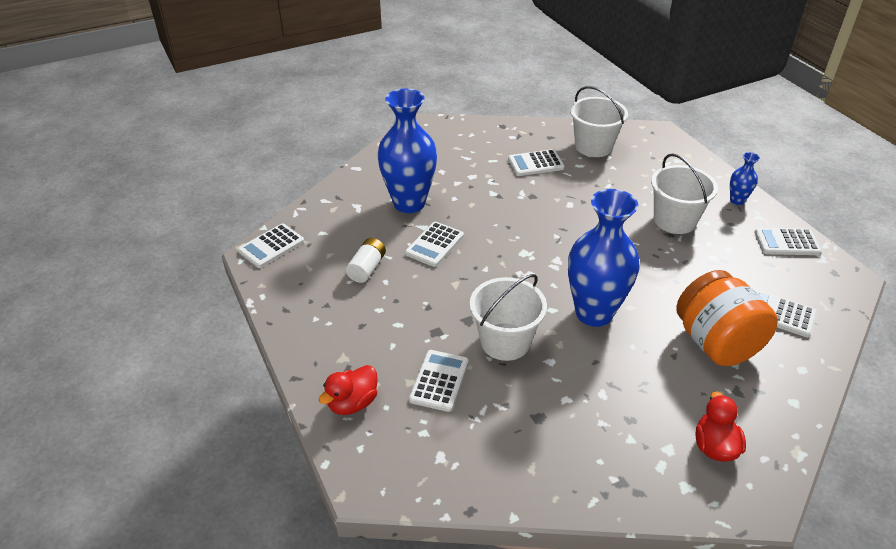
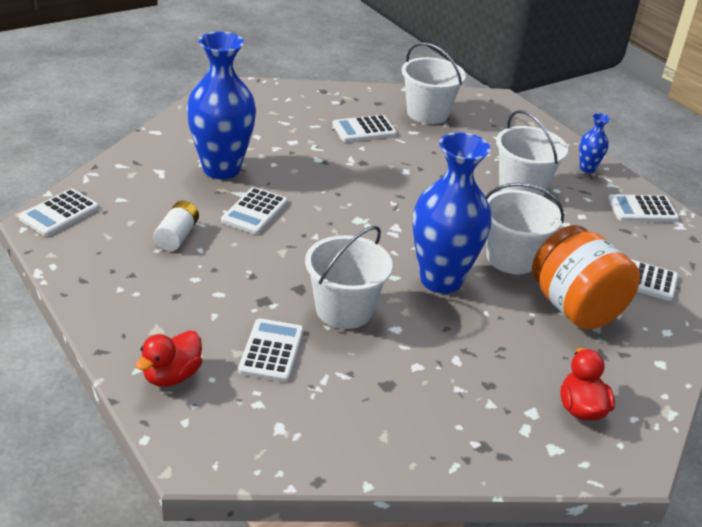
camera: 10 degrees left, 5 degrees down
(660, 291) = (512, 258): none -> white bucket

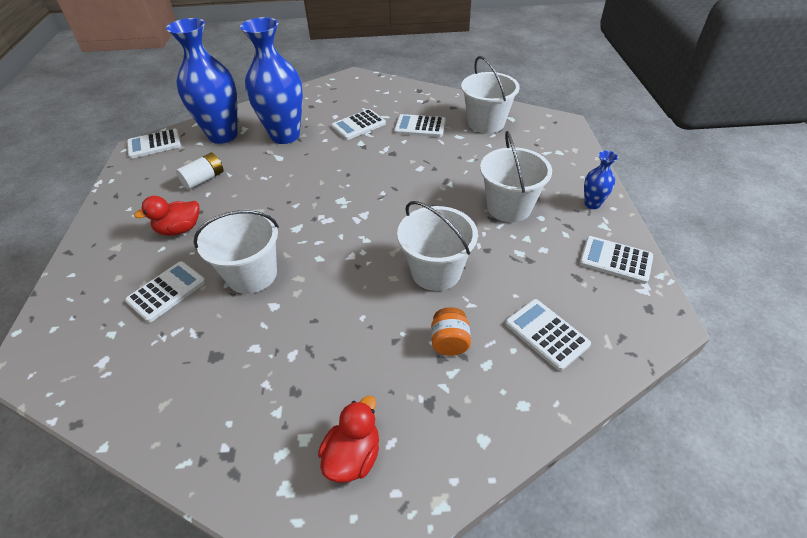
camera: 35 degrees right, 10 degrees up
(172, 376) = (85, 287): red duck -> red duck (180, 229)
(255, 212) = (273, 174): white calculator -> white calculator (358, 125)
(441, 280) = (353, 273): blue vase -> blue vase (223, 135)
(575, 308) = (449, 342): orange jar -> orange jar, size x0.45

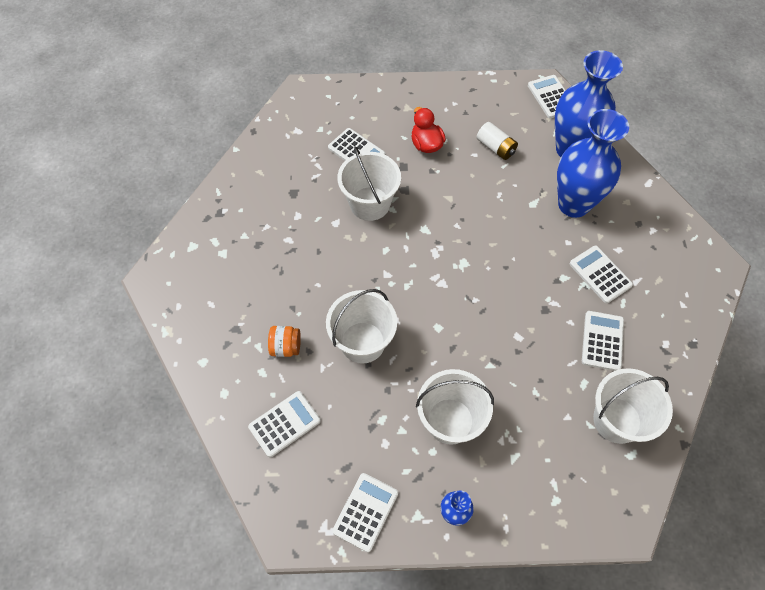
camera: 90 degrees right, 15 degrees up
(353, 455) = (206, 282): red duck -> none

